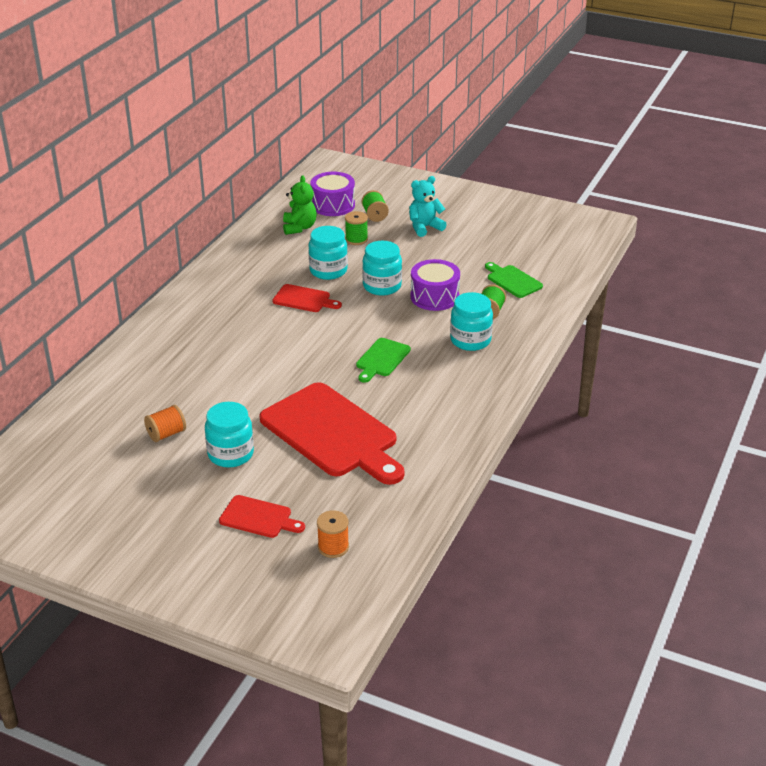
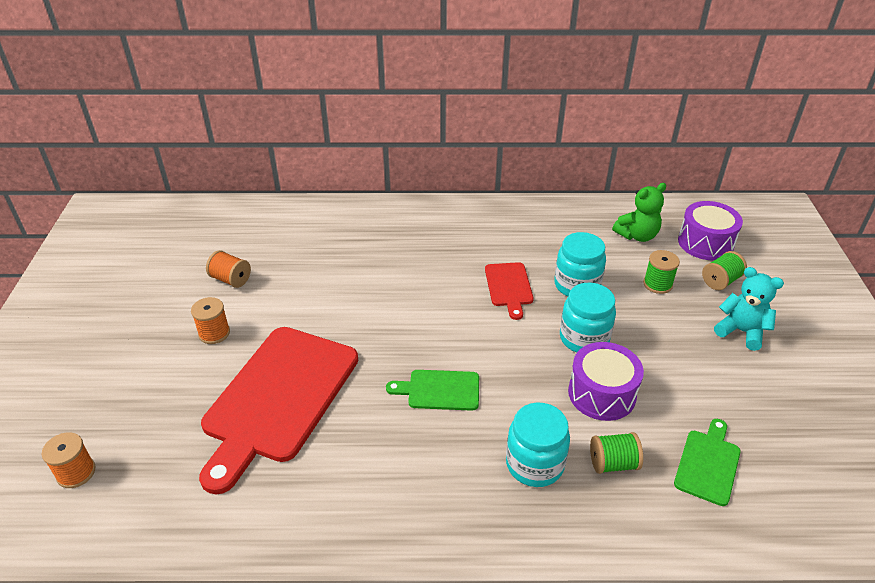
camera: 65 degrees right, 5 degrees up
(230, 454) = (214, 333): turquoise jar -> orange spool
(258, 518) = (116, 392): red cutting board -> none

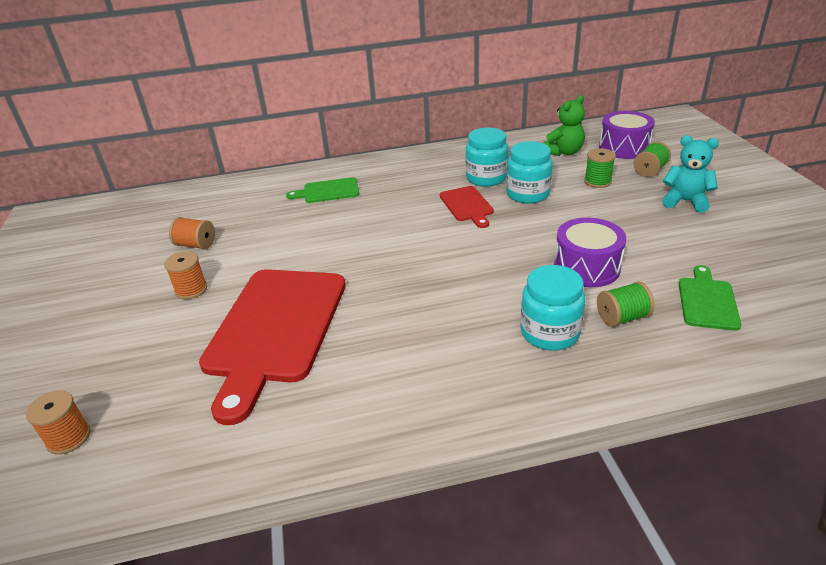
camera: 10 degrees left, 5 degrees down
(439, 390) = (434, 293): green cutting board -> green cutting board (328, 191)
(584, 338) = (551, 230): turquoise jar -> turquoise jar (486, 178)

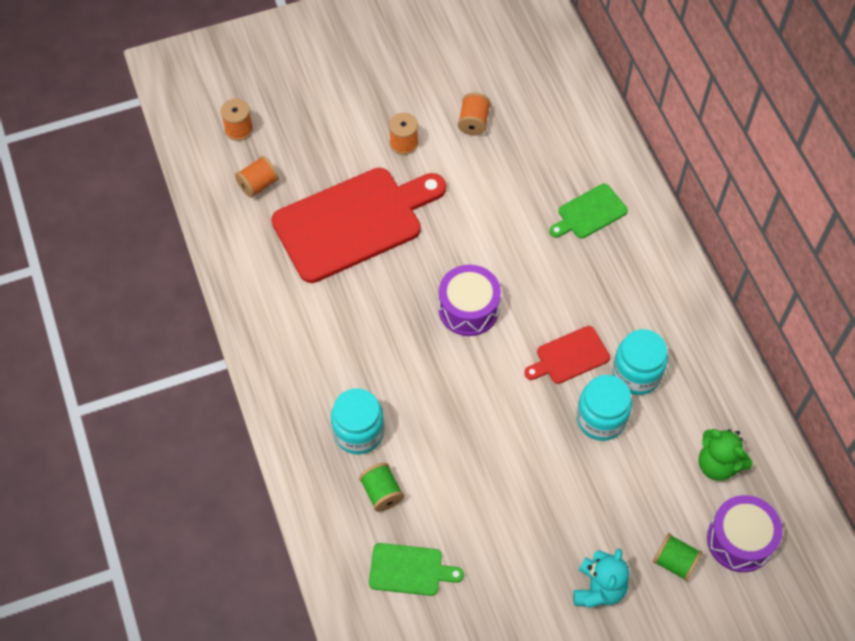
camera: 80 degrees right, 25 degrees up
(173, 417) = (258, 184): none -> orange spool
(274, 329) = (354, 222): red cutting board -> red cutting board turned 150 degrees clockwise
(328, 191) = (589, 213): green cutting board -> green cutting board turned 105 degrees counterclockwise
(586, 267) = (458, 470): purple drum -> purple drum (468, 309)
(597, 181) = (639, 497): green spool -> none

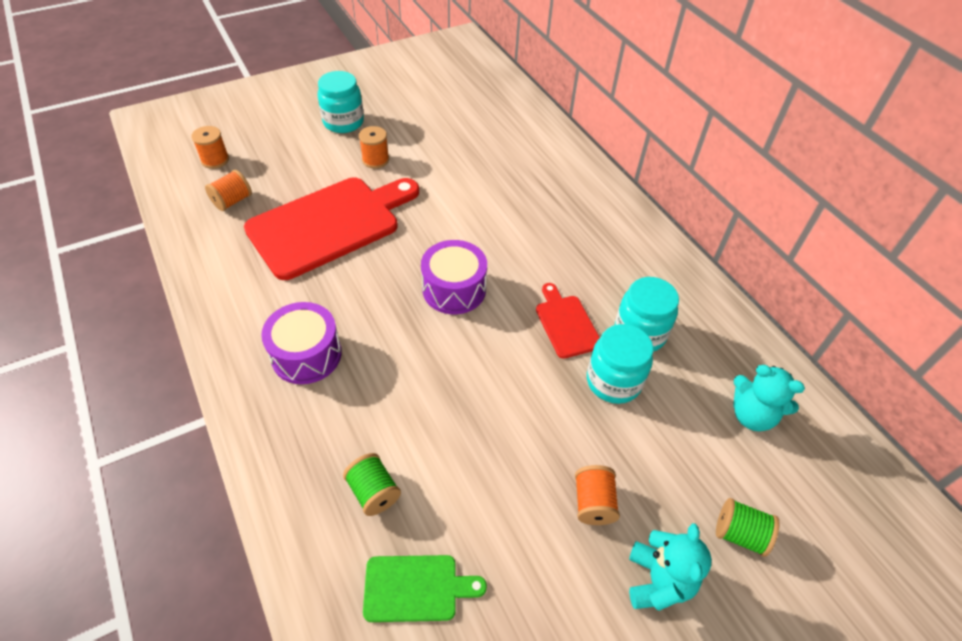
camera: 10 degrees left, 10 degrees down
(358, 432) = (342, 424): turquoise jar -> turquoise jar (343, 122)
(473, 122) = (439, 140): orange spool -> orange spool (593, 503)
(569, 356) = (566, 323): red cutting board -> red cutting board turned 105 degrees clockwise
(589, 213) = (559, 200): green cutting board -> none
(718, 464) = (752, 415): green teddy bear -> turquoise teddy bear
(740, 540) = (805, 497): purple drum -> purple drum (306, 355)

